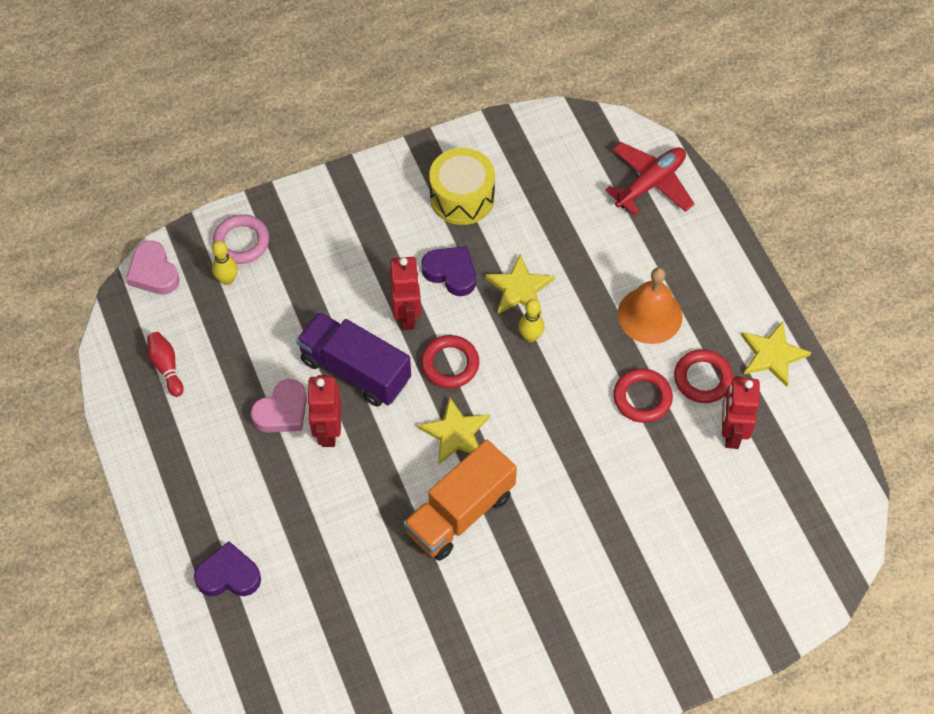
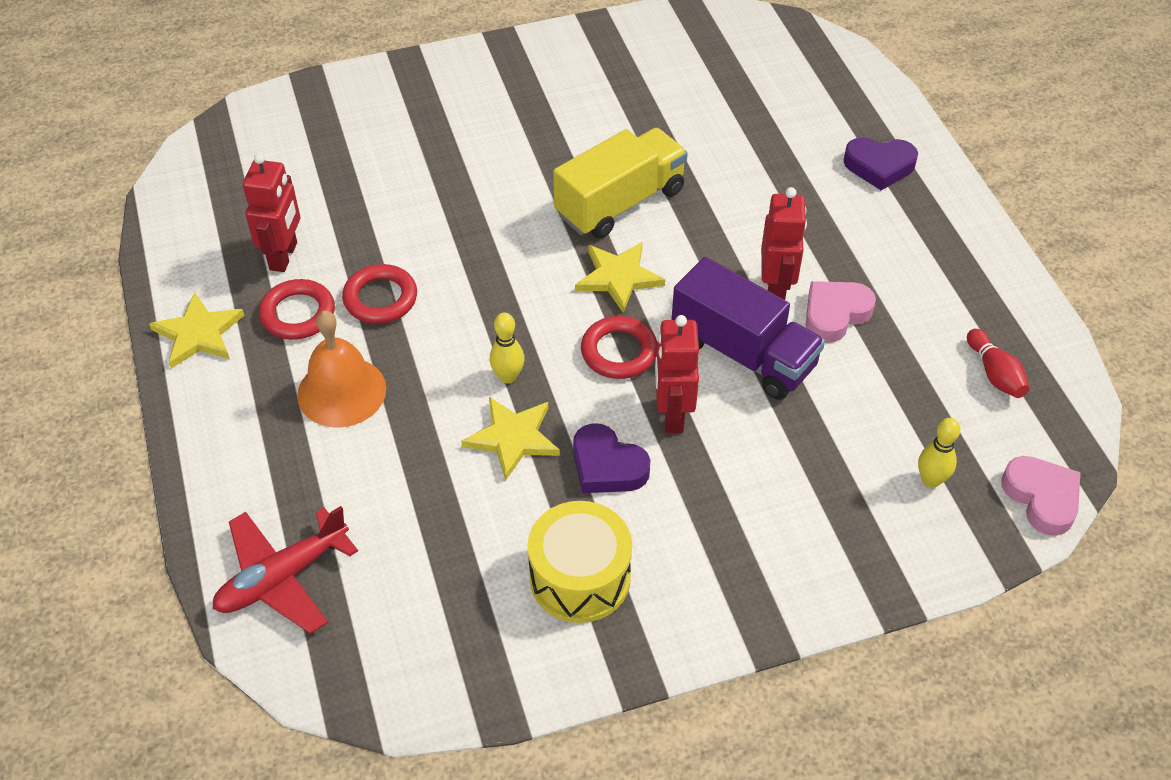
camera: 175 degrees left, 10 degrees down
(241, 242) = (918, 533): pink ring -> none
(460, 513) = (620, 202): orange truck -> yellow truck

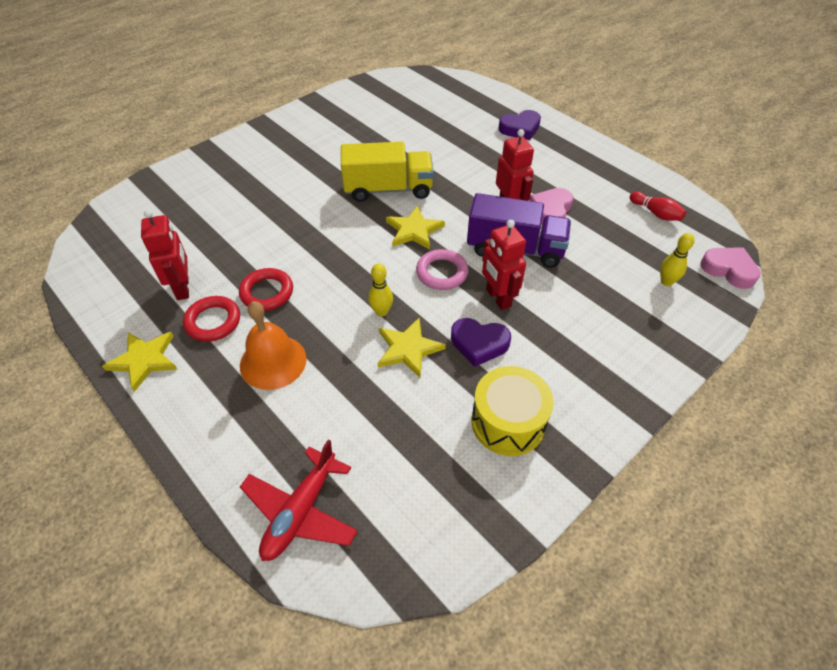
camera: 25 degrees left, 0 degrees up
(619, 352) = (442, 273): red ring -> pink ring
(620, 202) = (388, 189): yellow truck -> yellow truck turned 60 degrees clockwise

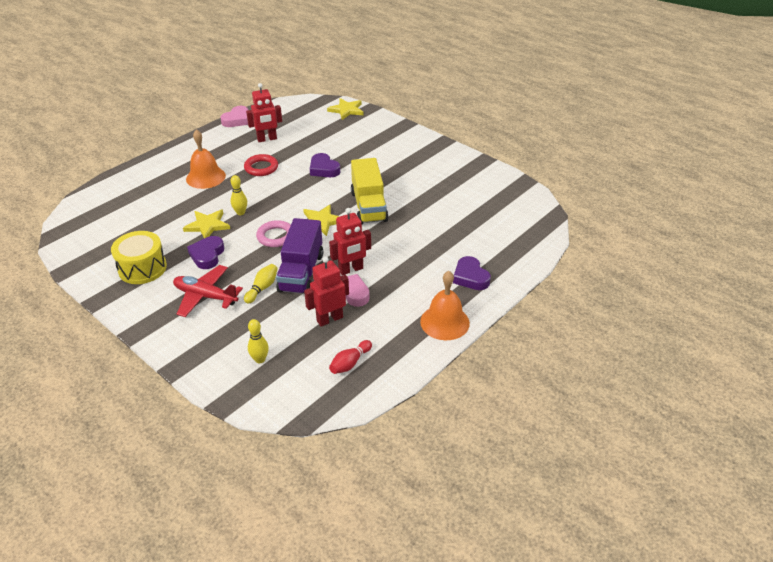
camera: 85 degrees right, 10 degrees down
(144, 360) = (213, 137): yellow star -> yellow star (346, 110)
(213, 321) = (239, 153): red ring -> none
(292, 226) = (324, 169): none -> purple heart
(300, 511) = (107, 198): red plane -> red plane (205, 296)
(498, 298) = (249, 263): red robot -> red robot (329, 319)
(546, 283) = (262, 288): none -> yellow bowling pin
(587, 150) = (444, 322): none -> orange bell
(728, 270) = (272, 405): pink heart -> pink heart (237, 120)

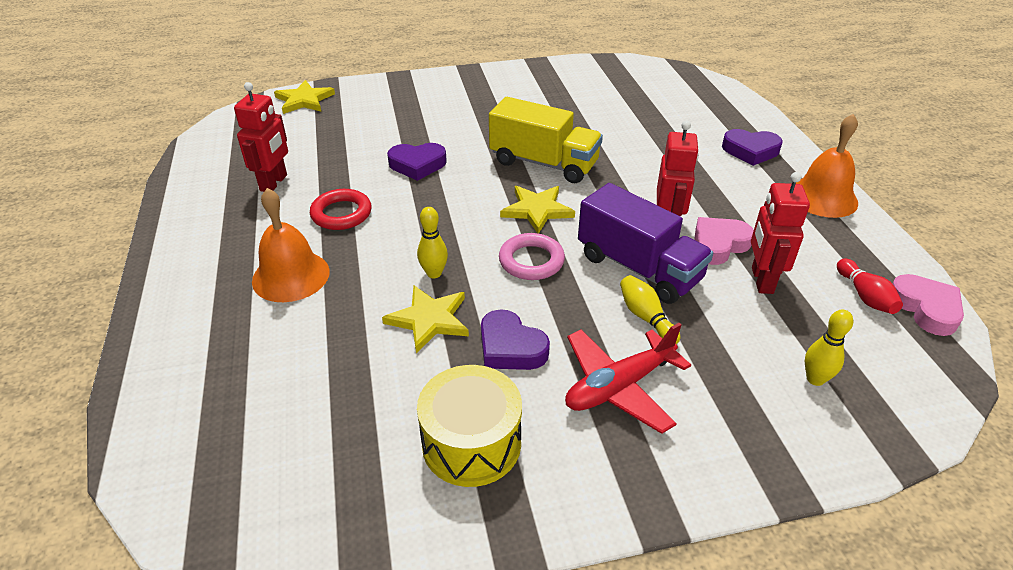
camera: 55 degrees left, 0 degrees up
(237, 120) = (177, 191): pink heart -> pink heart (925, 308)

